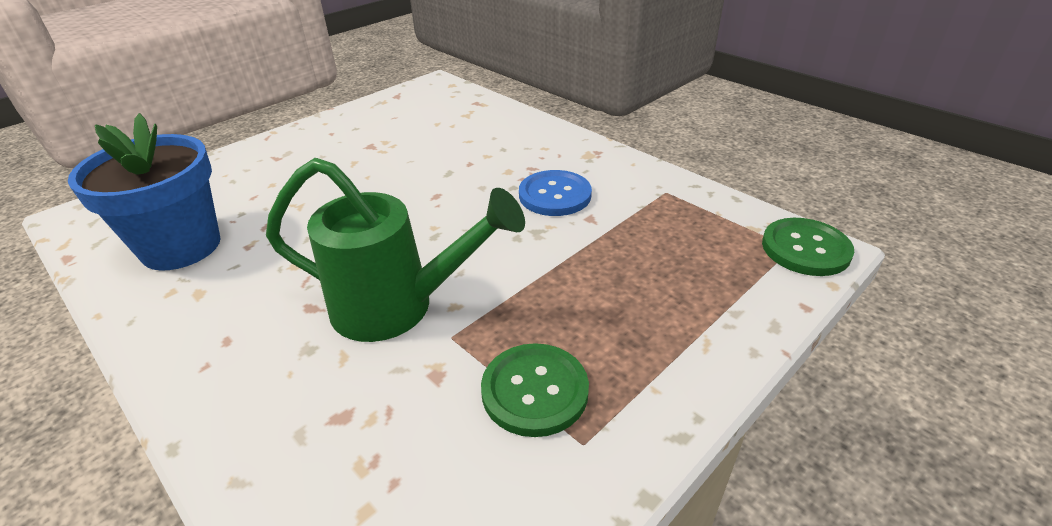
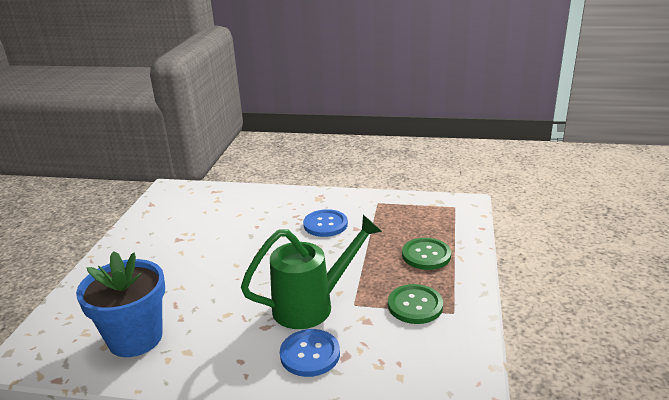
camera: 35 degrees left, 10 degrees down
(304, 383) = (310, 354): none -> blue button
(805, 249) = (461, 205): green button -> green button (426, 255)

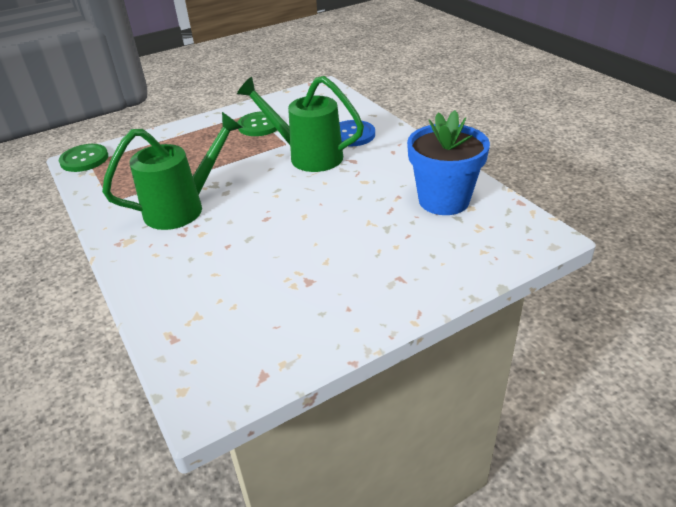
camera: 130 degrees left, 10 degrees up
(325, 224) = (184, 207): blue button -> green watering can
(426, 255) = (190, 144): green button -> green button (84, 159)

